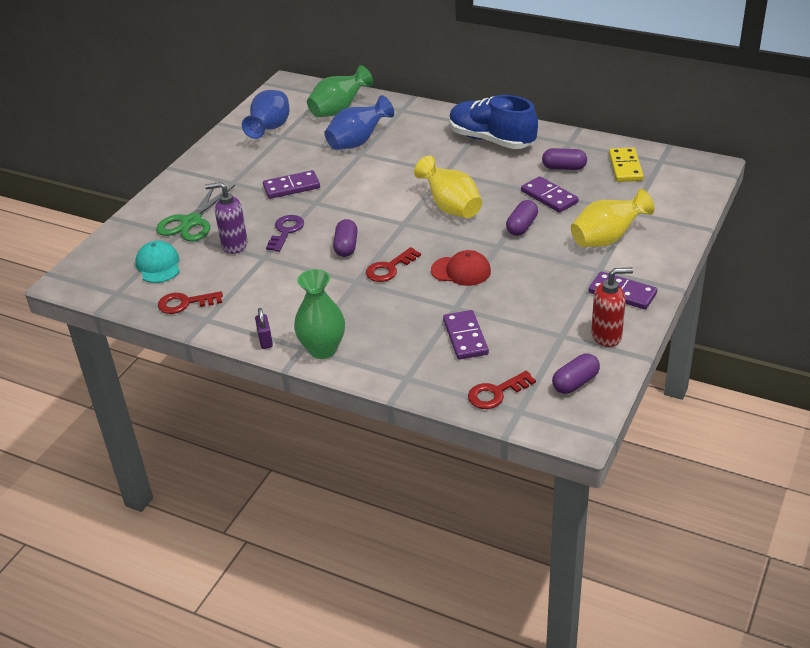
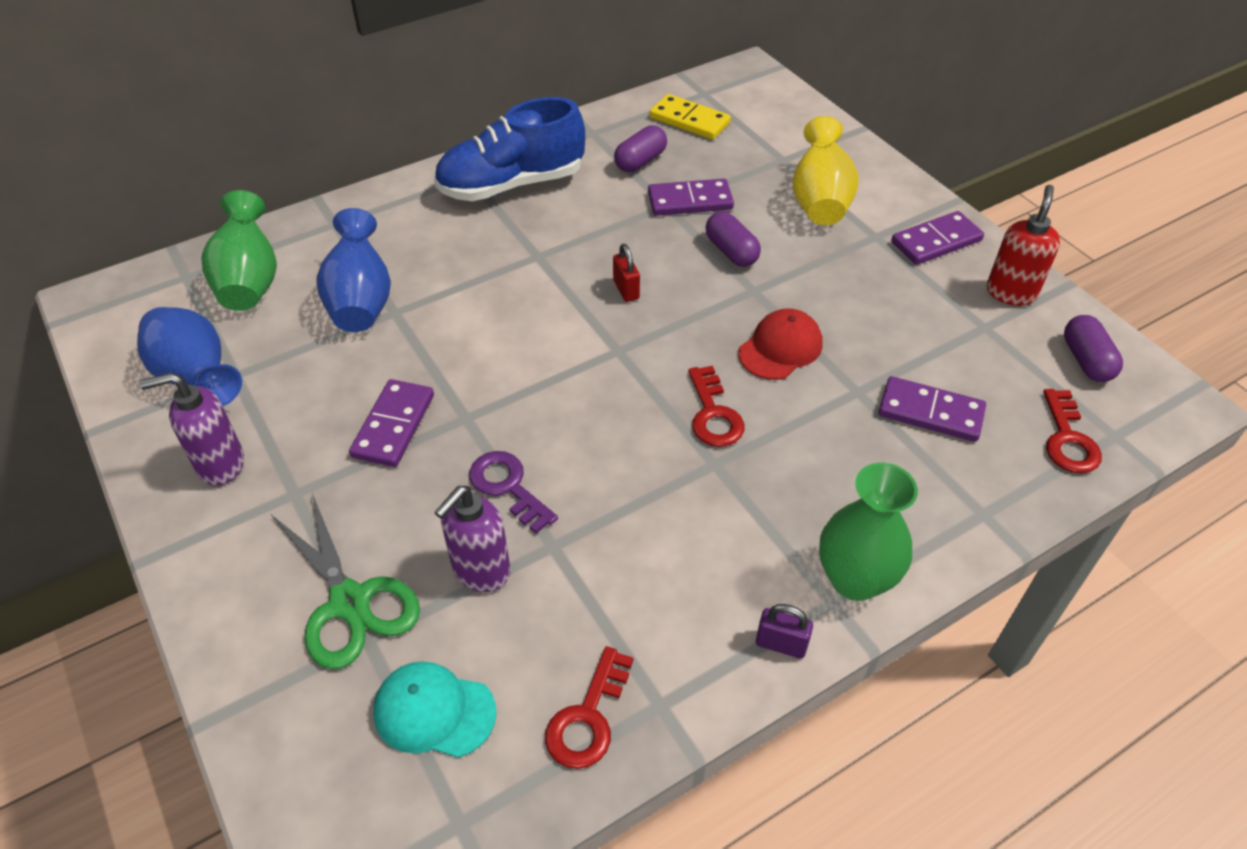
camera: 60 degrees left, 10 degrees up
(230, 159) = (220, 464): none -> purple soap dispenser
(346, 246) = (617, 435): purple capsule -> none
(451, 207) = (626, 290): yellow vase -> red padlock

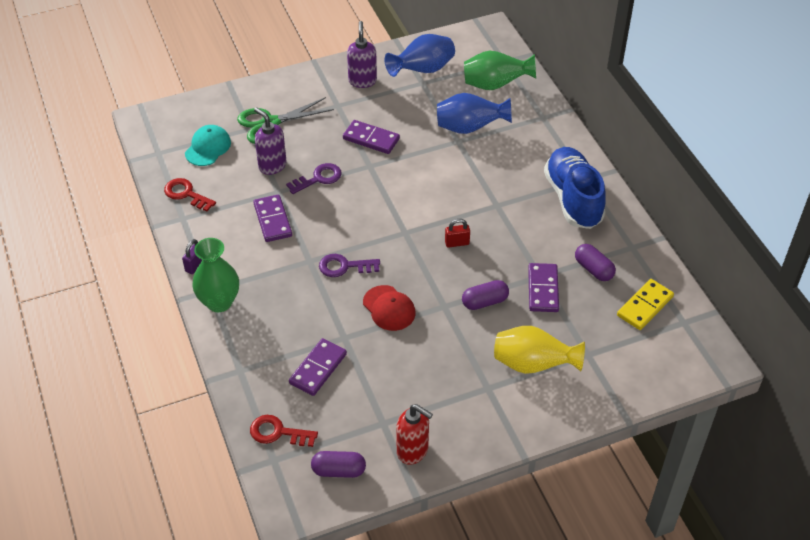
camera: 100 degrees right, 0 degrees up
(713, 414) = (344, 266): red key -> purple key
(936, 241) = (475, 423): purple domino -> purple domino (272, 220)

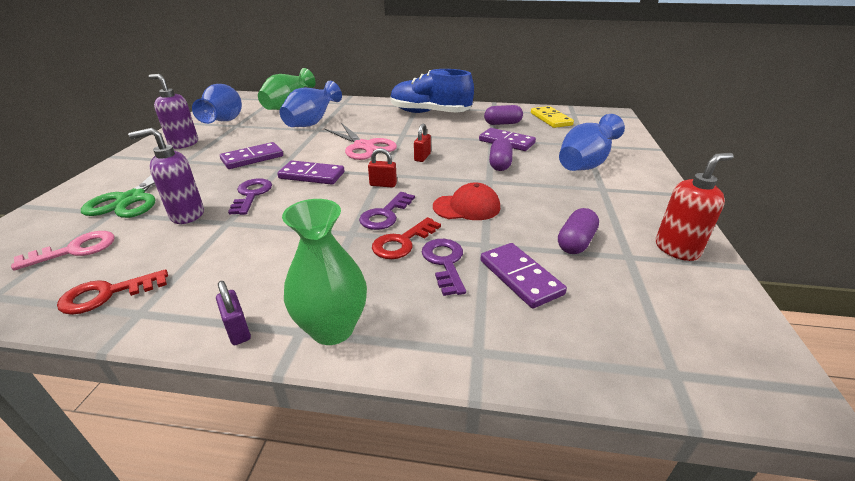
camera: 60 degrees left, 15 degrees down
(208, 147) = (75, 250): turquoise cap -> pink key
(272, 220) = (260, 239): purple domino -> purple domino (311, 175)
(278, 432) = (619, 350): red key -> red key (402, 242)
(308, 324) = (444, 263): none -> purple key
(338, 470) = (703, 313): purple capsule -> purple capsule (575, 242)
(387, 242) = (383, 184): none -> red padlock
(448, 193) = (364, 146): none -> pink scissors
(533, 364) = (585, 164): yellow vase -> blue vase

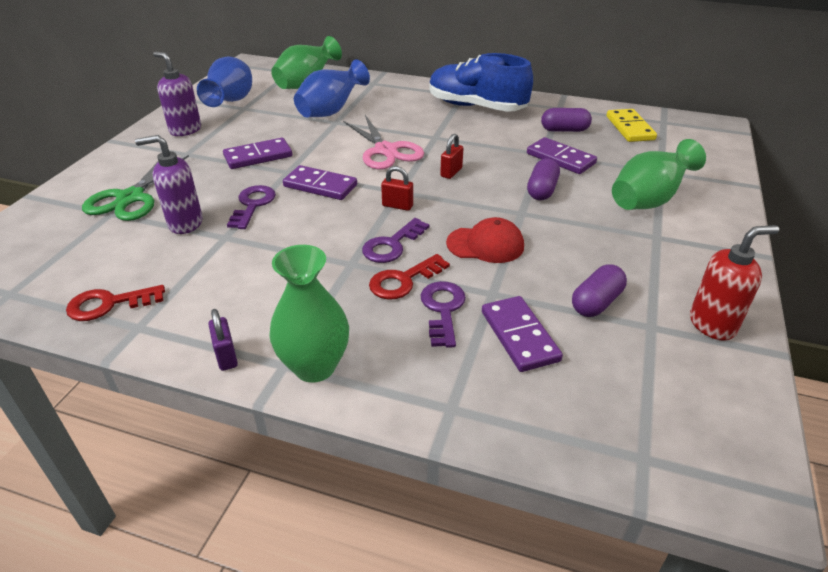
camera: 10 degrees right, 5 degrees up
(75, 250) = (78, 252): pink key -> none
(585, 164) = (648, 200): blue vase -> green vase

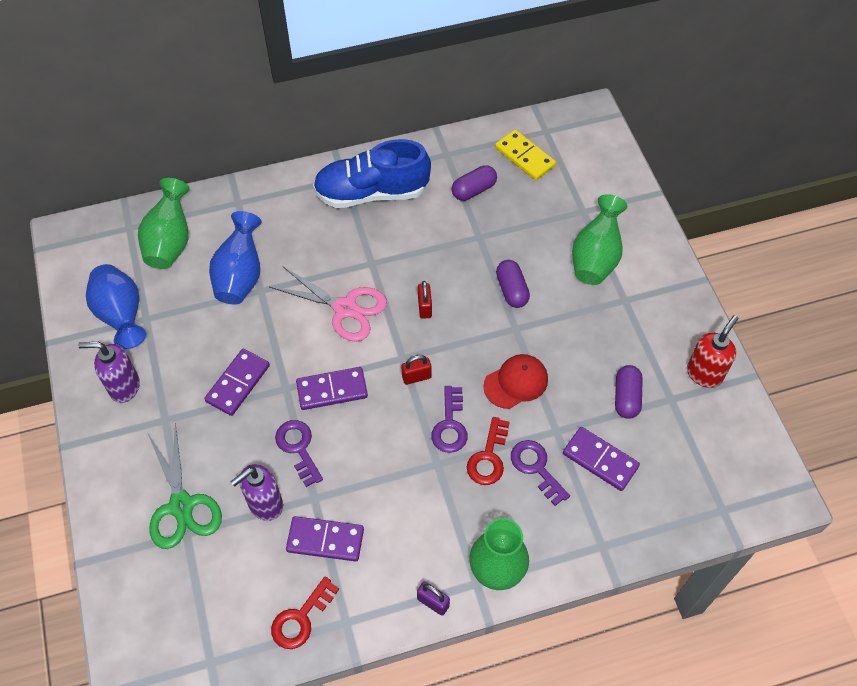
camera: 35 degrees left, 20 degrees up
(560, 158) = (498, 236): purple domino -> purple domino (325, 540)

